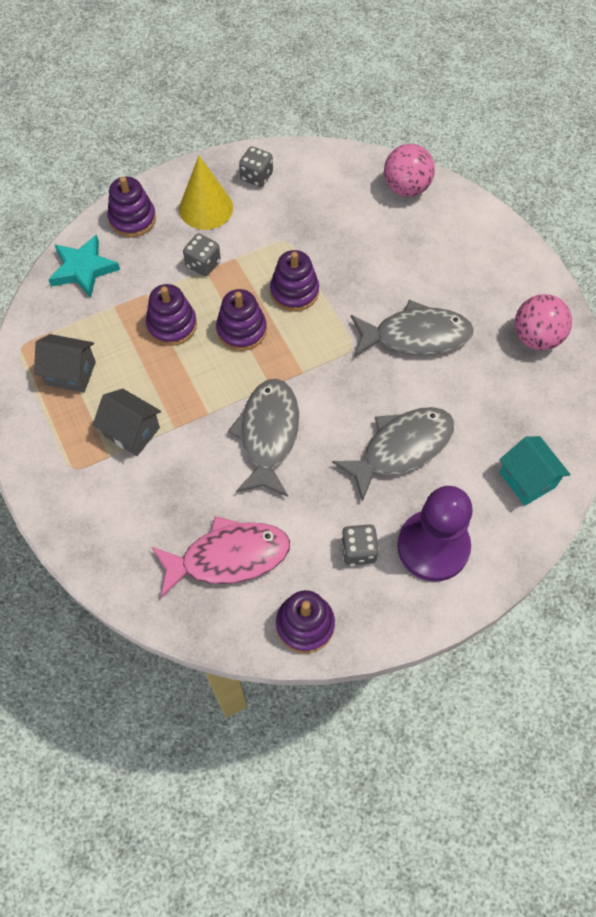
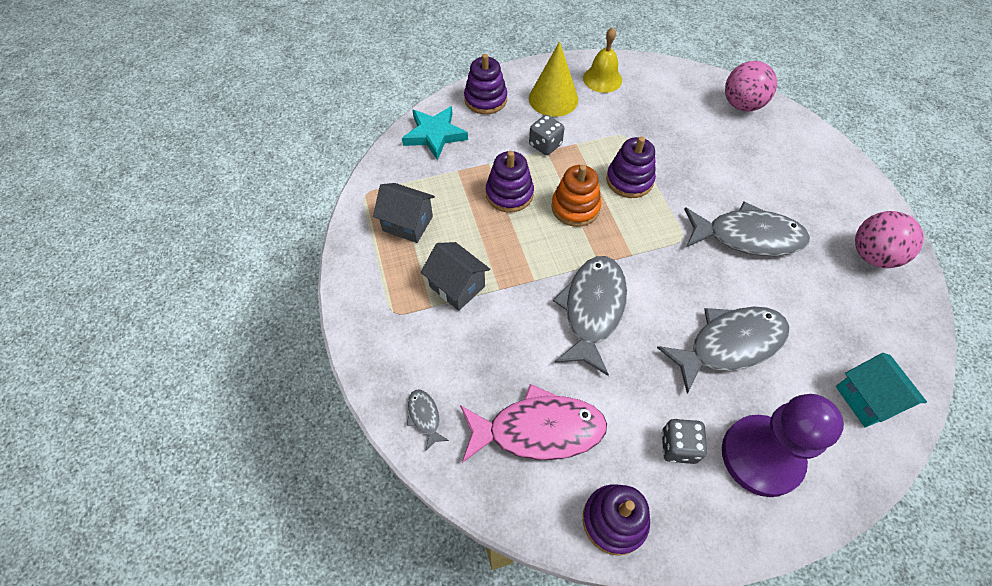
camera: 10 degrees right, 5 degrees down
(119, 563) = (424, 417): none -> grey fish
(241, 330) = (575, 207): purple stacking toy -> orange stacking toy
(256, 176) = (602, 79): grey dice -> yellow bell

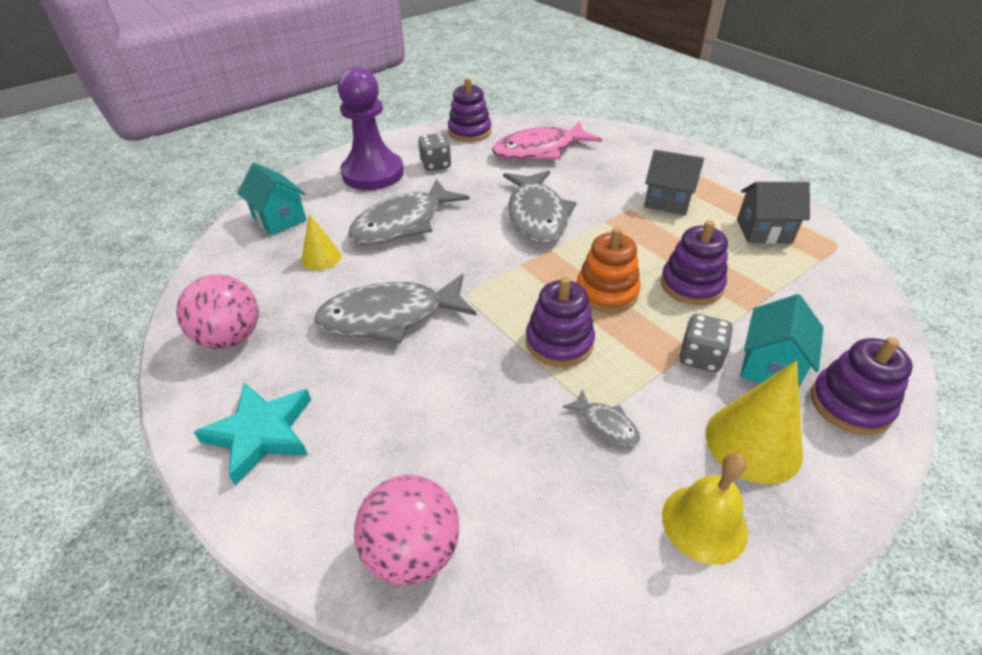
camera: 160 degrees right, 15 degrees down
(424, 417) = (621, 139): grey fish -> grey fish (606, 424)
(435, 135) = (851, 326): turquoise star -> turquoise star (261, 433)
(508, 128) = (770, 366): none -> turquoise house
(811, 321) = (321, 258): none -> yellow cone

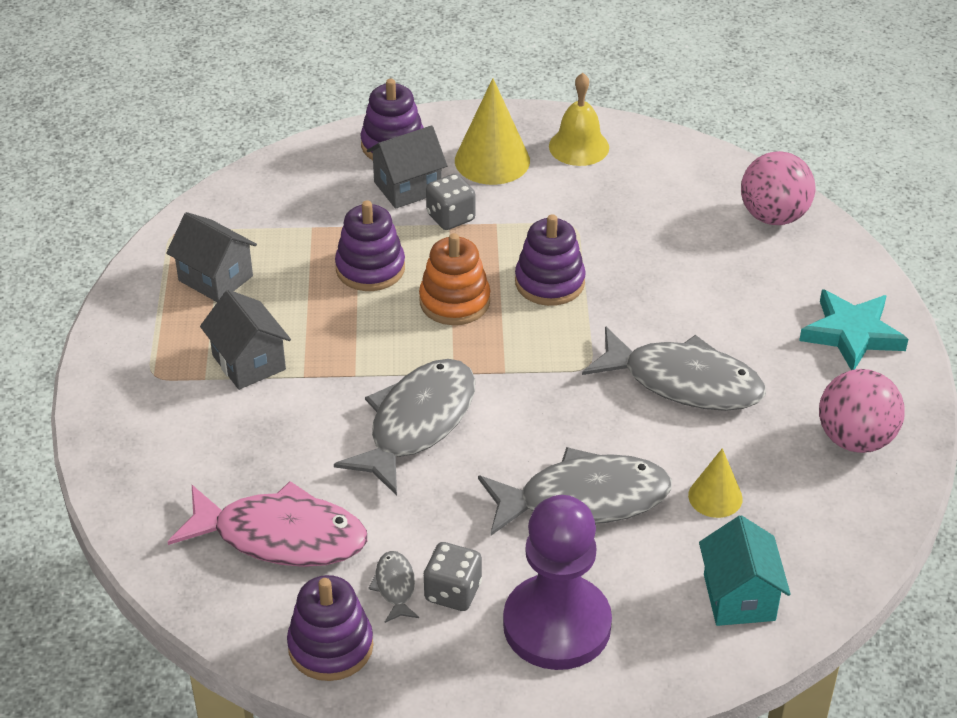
camera: 145 degrees left, 0 degrees up
(606, 424) = (579, 215): grey fish -> grey fish (395, 586)
(770, 366) = (407, 187): turquoise house -> grey house

